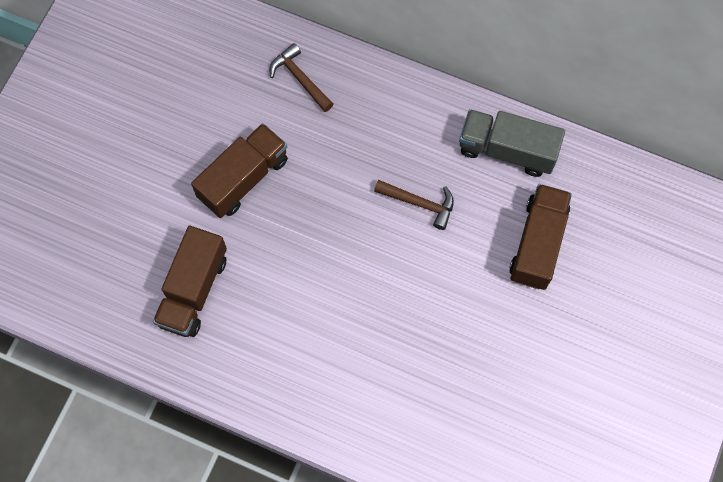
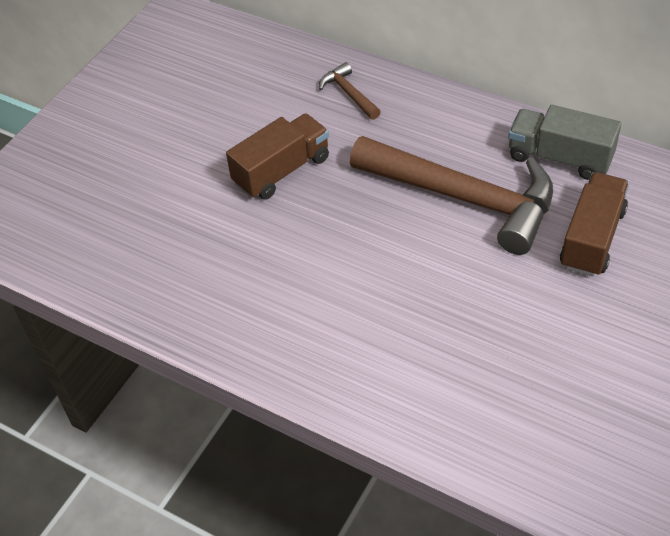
camera: 10 degrees right, 20 degrees down
(193, 290) = (216, 263): brown truck -> none
(419, 203) = (464, 198): brown hammer -> brown hammer, size x2.41

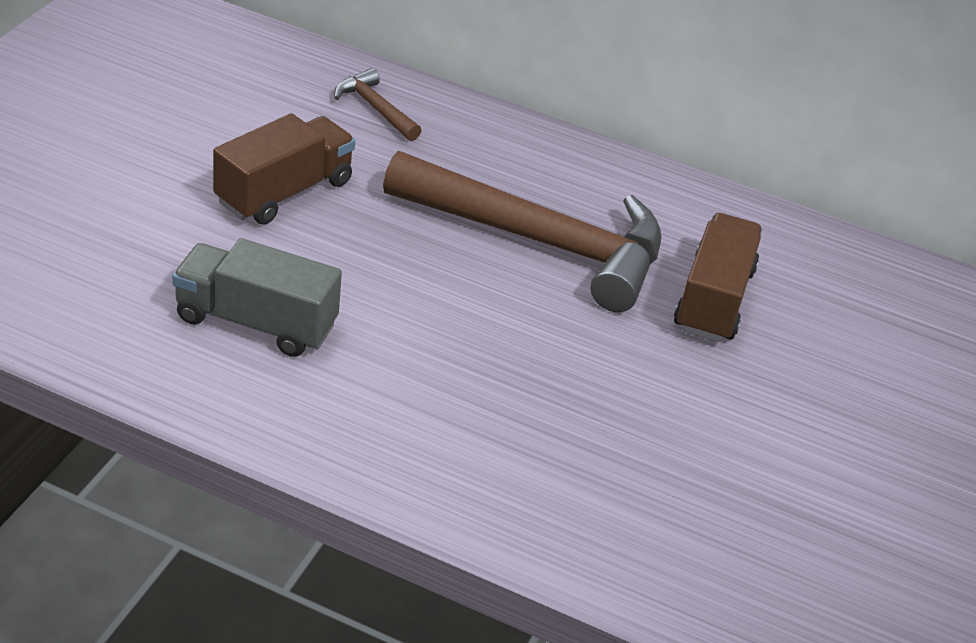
camera: 15 degrees left, 10 degrees down
(560, 157) = (664, 203): grey truck -> grey truck (256, 322)

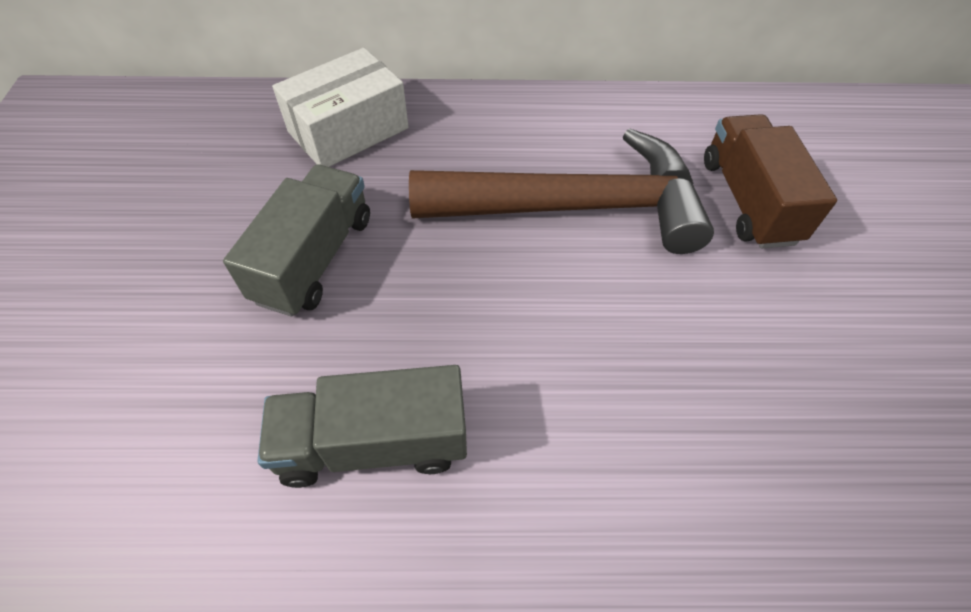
camera: 20 degrees left, 15 degrees up
(284, 192) = (315, 258): brown truck -> grey truck
(375, 108) = (348, 130): brown hammer -> white box

